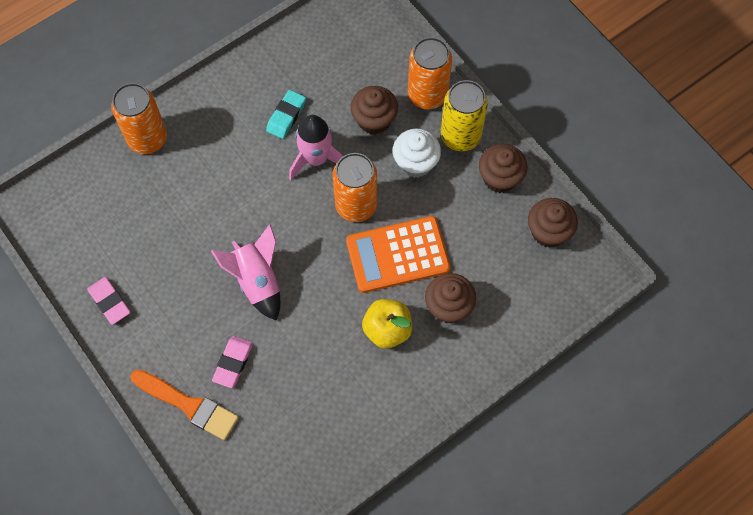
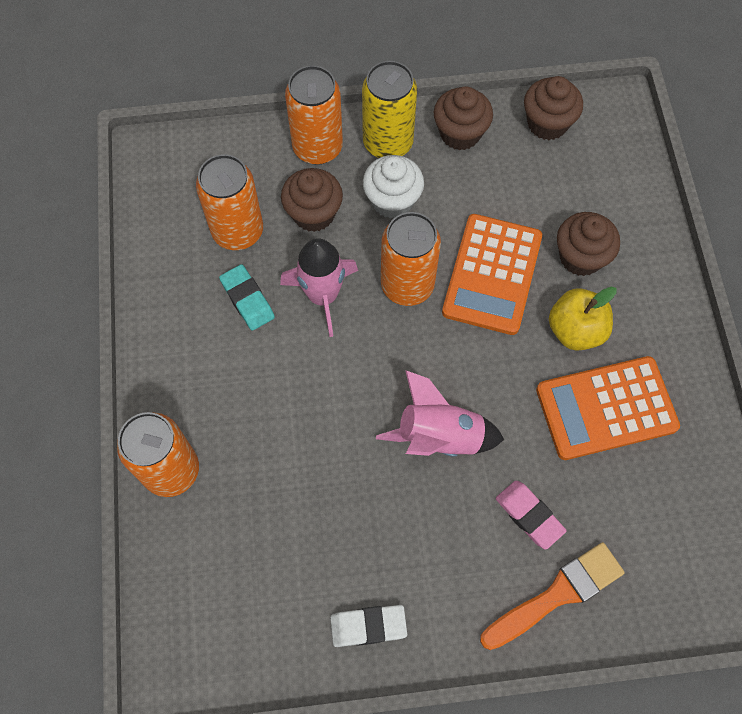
camera: 60 degrees left, 0 degrees up
(110, 302) = (368, 626): pink eraser -> white eraser
(332, 83) = (238, 231): none -> orange can
(339, 377) = (606, 408): none -> orange calculator

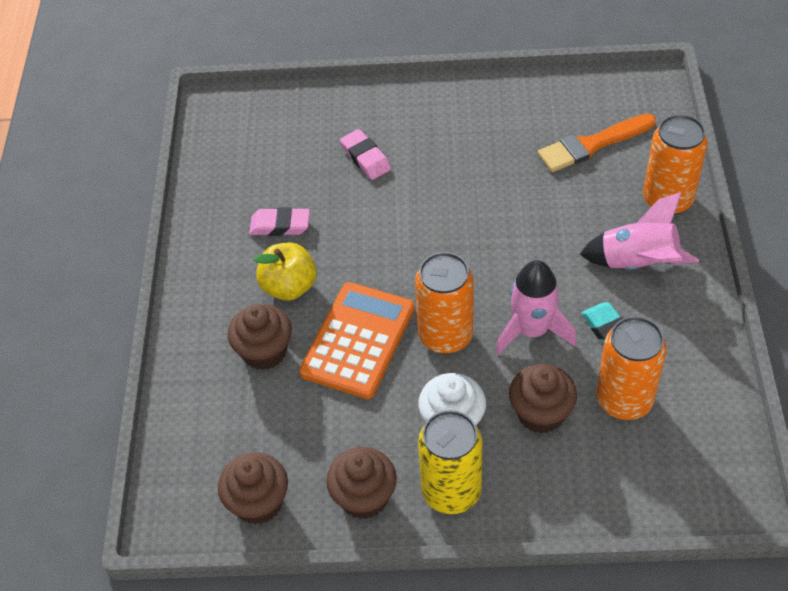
camera: 170 degrees left, 15 degrees down
(317, 147) = (535, 491): orange can -> none
(368, 626) = (502, 101): white eraser -> none
(439, 436) = (431, 212): pink rocket -> pink rocket (638, 263)
(557, 594) = (355, 112): orange brush -> orange brush (592, 145)
(606, 408) = (280, 225): orange calculator -> pink eraser

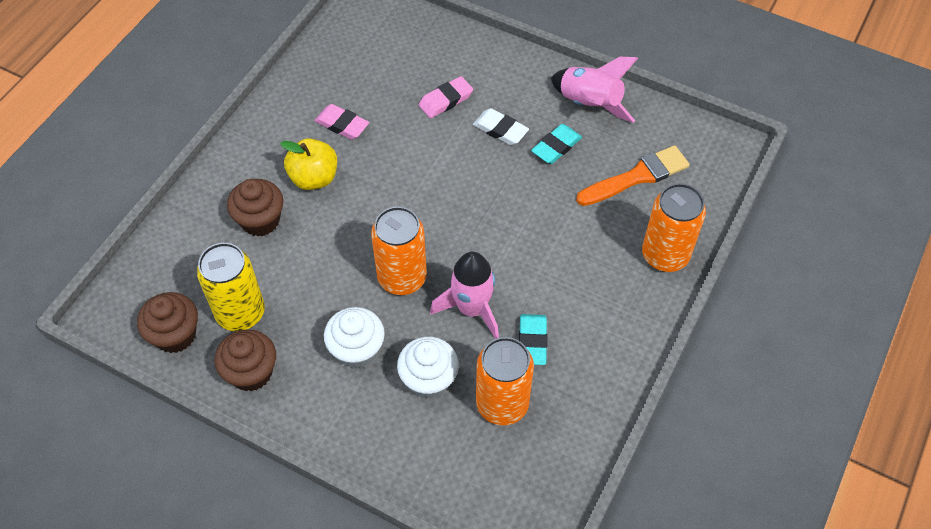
camera: 25 degrees right, 5 degrees up
(358, 340) = (334, 247): orange calculator -> none
(365, 158) = (445, 100): pink eraser -> pink eraser turned 60 degrees clockwise
(437, 161) = (500, 130): none -> white eraser
(451, 491) = (317, 403): yellow can -> yellow can (240, 313)
(500, 152) = (556, 147): none -> turquoise eraser
(541, 413) = (428, 379): brown cupcake -> white cupcake
(592, 145) = (637, 176): orange brush -> orange brush turned 150 degrees clockwise
(638, 263) = (598, 297): pink rocket -> pink rocket (589, 104)

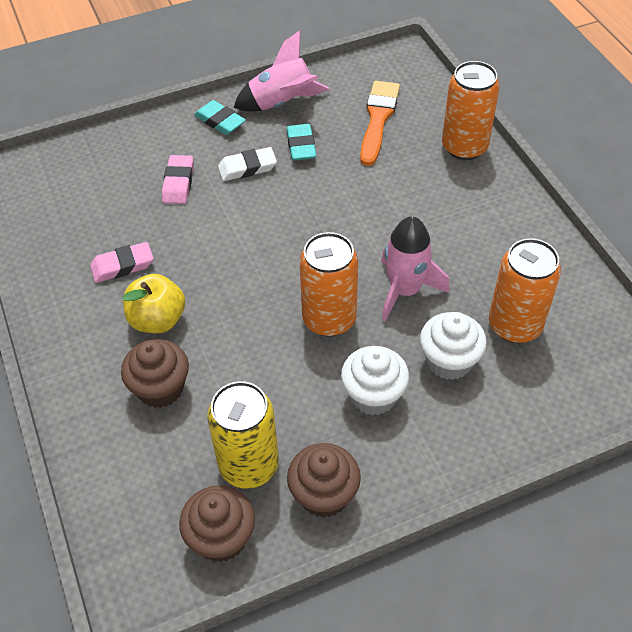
camera: 50 degrees left, 5 degrees down
(532, 341) = (472, 270): turquoise eraser -> turquoise eraser (220, 121)

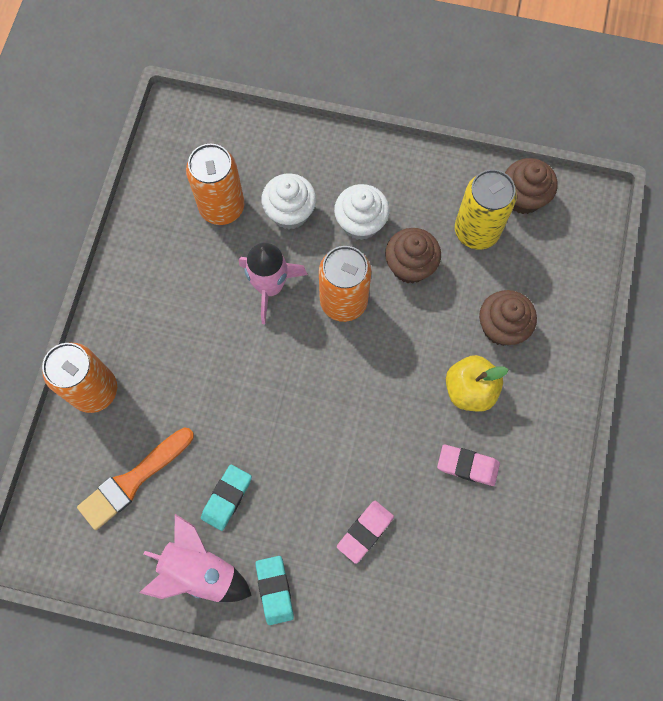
camera: 145 degrees left, 20 degrees up
(247, 168) = (293, 505): white eraser -> none
(324, 495) = (443, 182): brown cupcake -> brown cupcake (410, 266)

